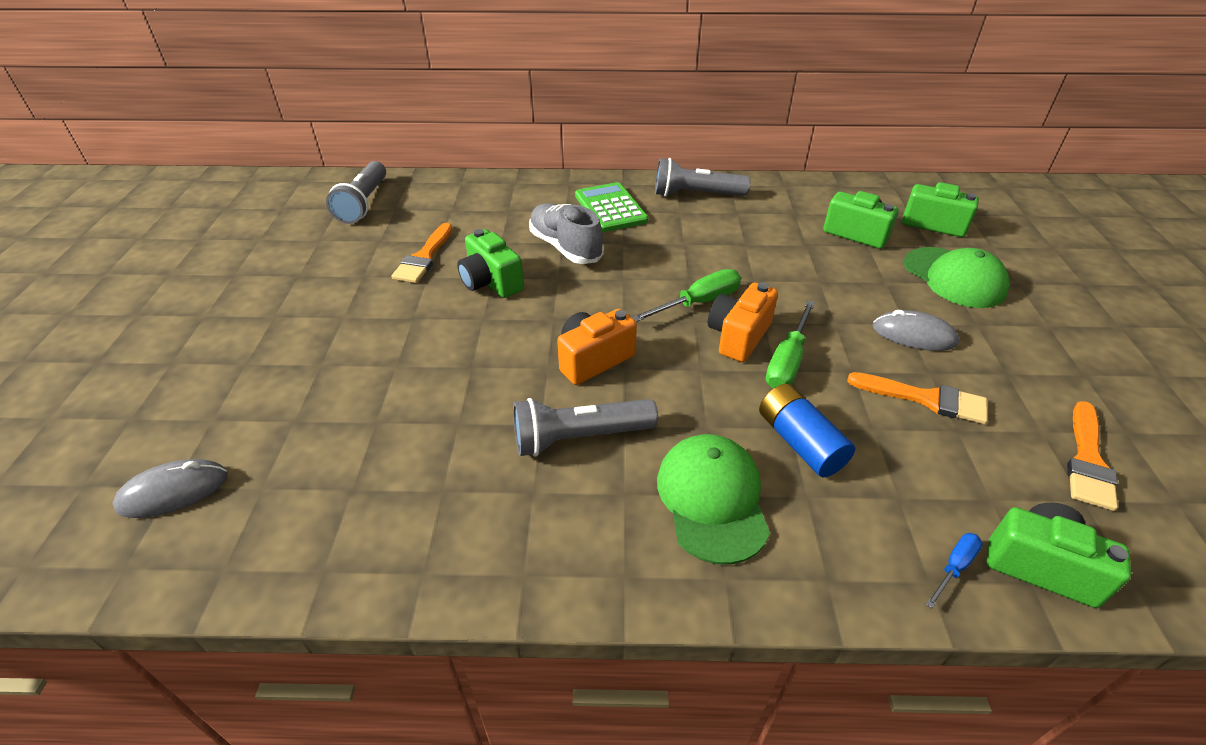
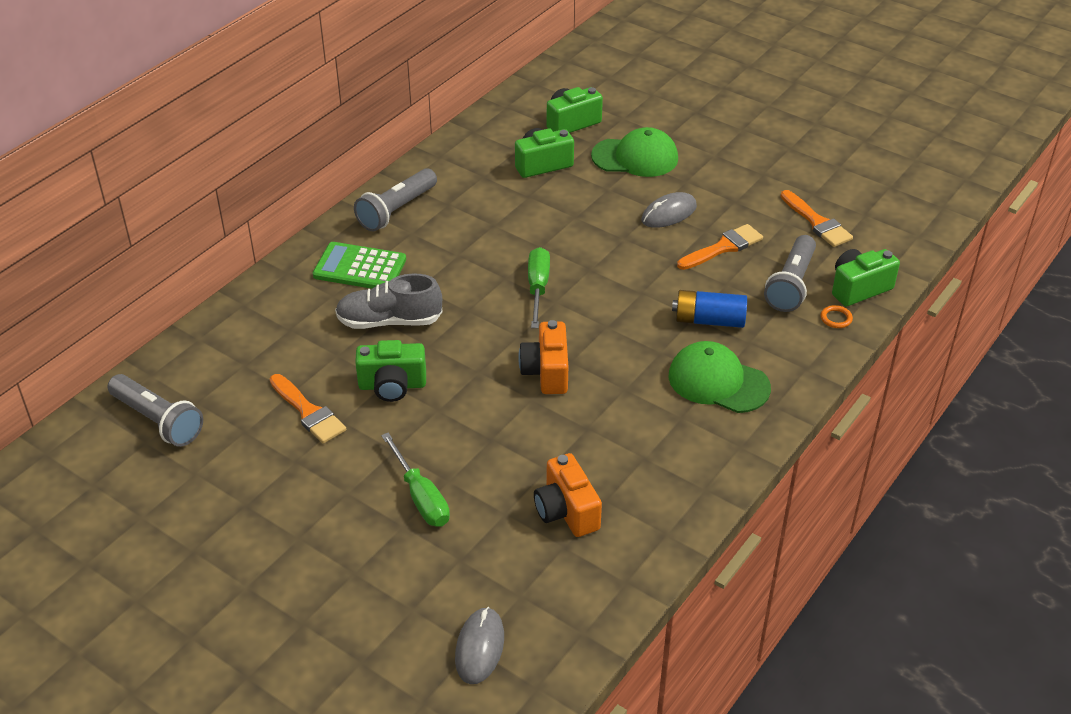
camera: 55 degrees left, 0 degrees up
(579, 437) = (617, 415): grey flashlight -> grey flashlight (791, 285)
(738, 336) = (593, 290): orange camera -> orange camera (566, 511)
(787, 361) = (638, 283): green screwdriver -> green screwdriver (421, 496)
(954, 567) = (836, 318): blue screwdriver -> orange ring

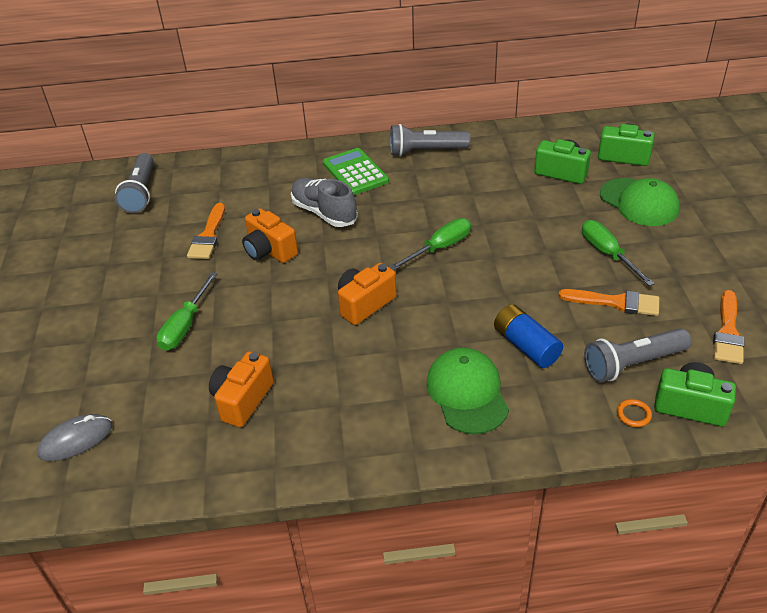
camera: 50 degrees right, 0 degrees up
(392, 385) = (269, 251): green camera -> orange camera
(669, 213) = (607, 254): grey mouse -> green screwdriver

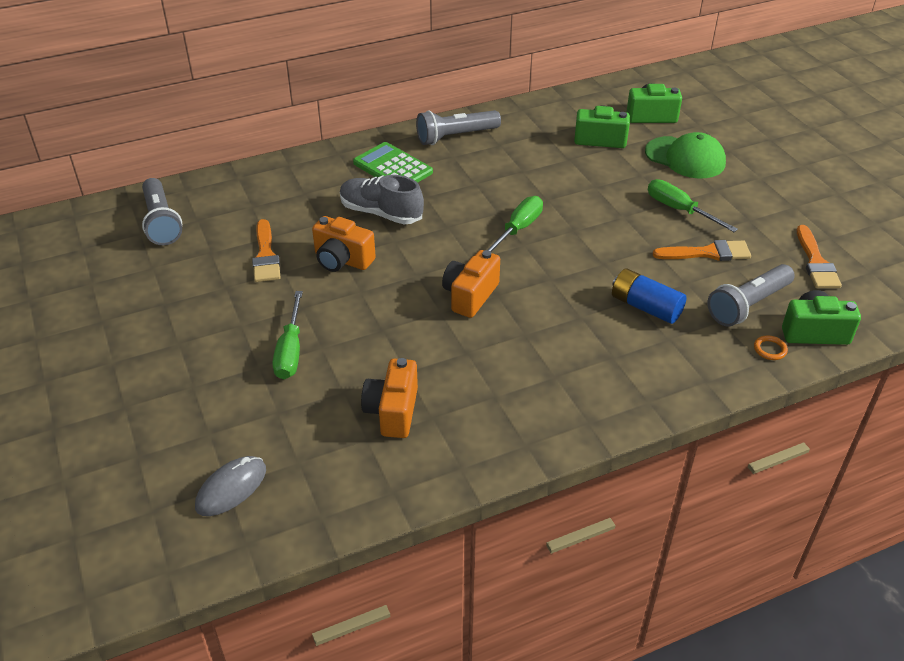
camera: 20 degrees left, 0 degrees up
(467, 393) = (612, 360): green cap -> none

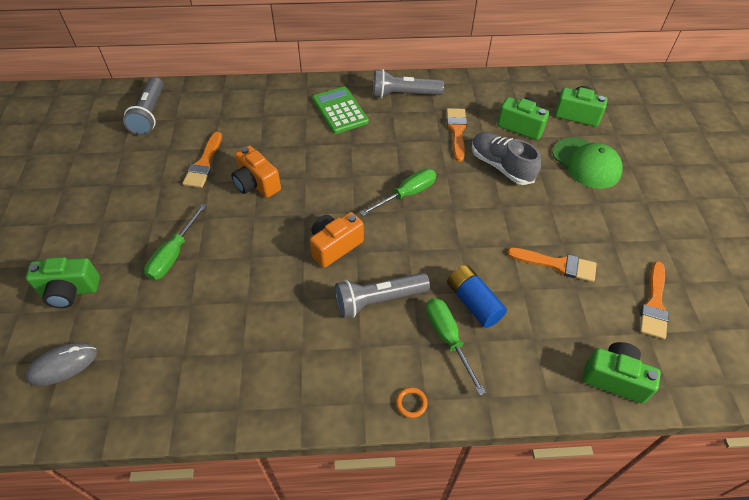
camera: 20 degrees right, 10 degrees up
(187, 418) = (70, 291): none -> green camera
(381, 213) = (308, 149): grey shoe -> grey shoe (501, 166)
(393, 411) = (216, 336): orange camera -> none
(535, 158) = (457, 131): none -> orange brush
(679, 210) = (554, 214): green screwdriver -> green screwdriver (448, 339)
(748, 305) = (566, 330): grey flashlight -> grey flashlight (378, 300)
(770, 349) = (563, 383): orange ring -> orange ring (411, 403)

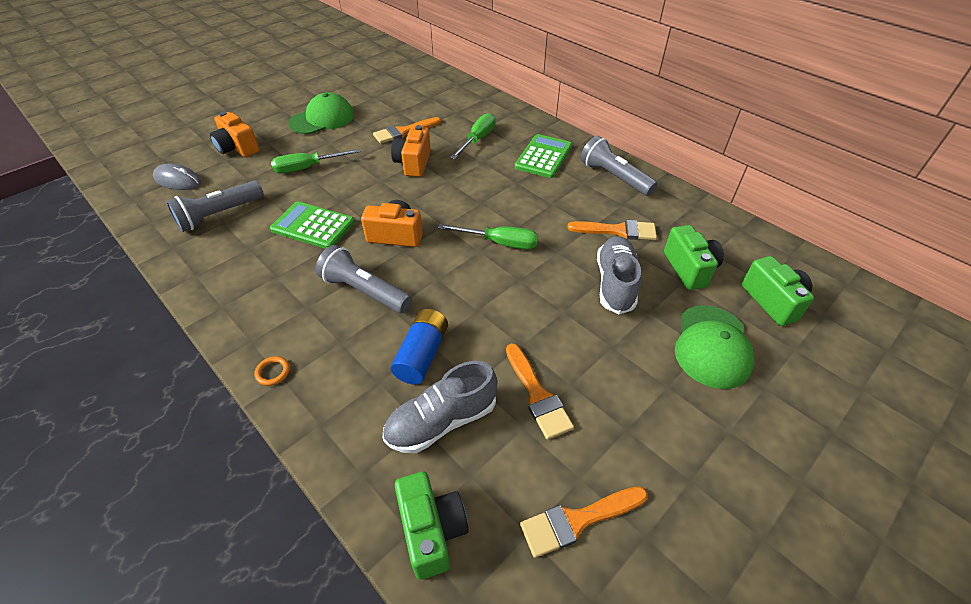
camera: 50 degrees right, 5 degrees down
(70, 291) = (238, 148): green camera -> orange camera
(107, 204) = (322, 119): none -> green cap
(150, 114) = (420, 87): grey flashlight -> grey flashlight (219, 215)
(263, 292) = (313, 226): none -> green calculator
(448, 339) = (363, 359): green screwdriver -> green screwdriver (477, 139)
(457, 131) = (618, 231): orange brush -> orange brush turned 45 degrees clockwise
(539, 325) = (441, 421): none -> grey shoe

